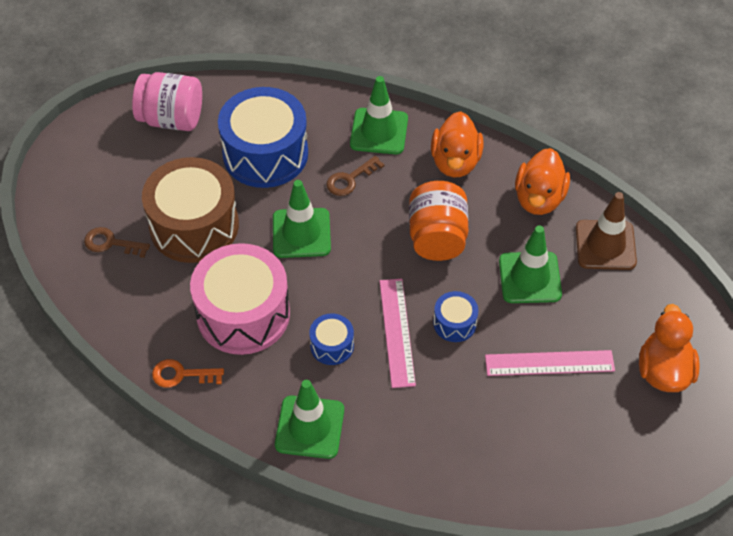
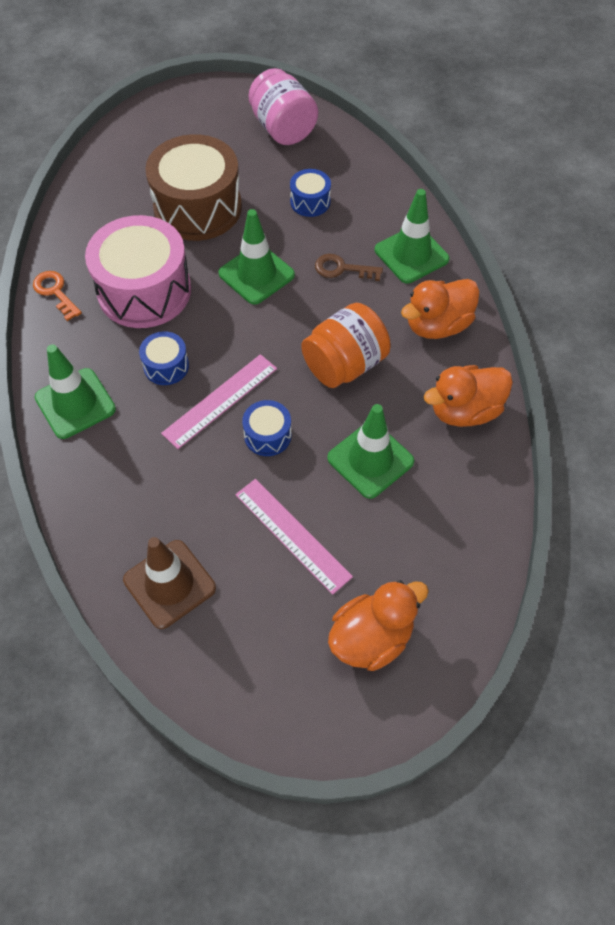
camera: 50 degrees right, 5 degrees up
(111, 243) = (135, 174): brown key -> none
(265, 154) = (310, 202): blue drum -> blue drum, size x0.46
(605, 245) = (467, 496): brown traffic cone -> brown traffic cone (169, 584)

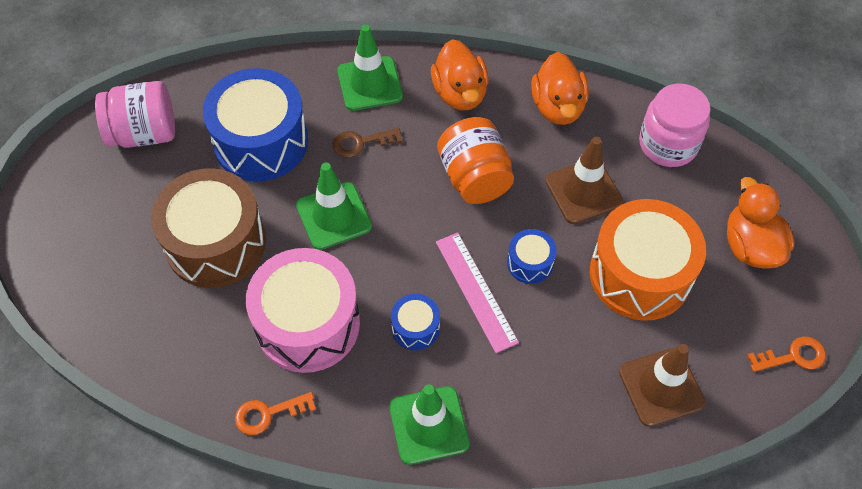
camera: 70 degrees left, 0 degrees up
(247, 709) = (793, 356): none -> orange key
(292, 535) = (640, 274): pink ruler -> orange drum
(310, 202) = (261, 141): blue drum -> blue drum, size x2.17
(342, 269) = (361, 143): brown key -> brown key turned 45 degrees clockwise
(370, 460) = (583, 191): green traffic cone -> brown traffic cone
(468, 525) = (668, 144): none -> pink jar

